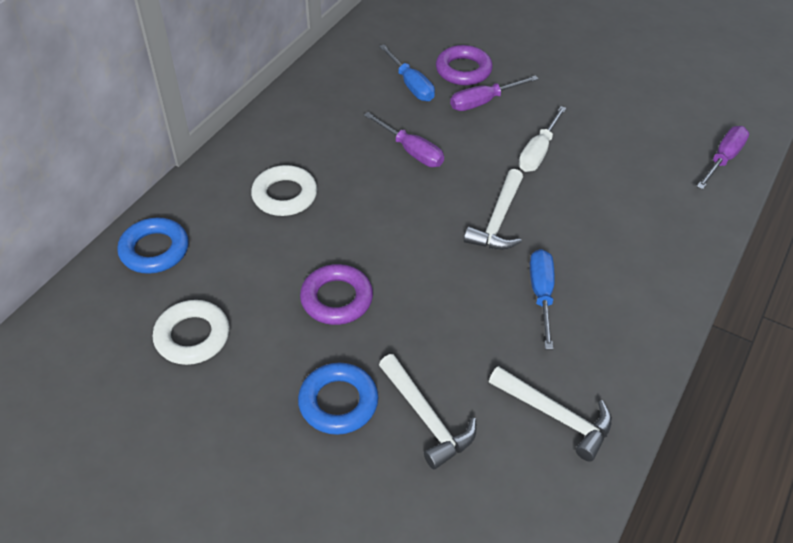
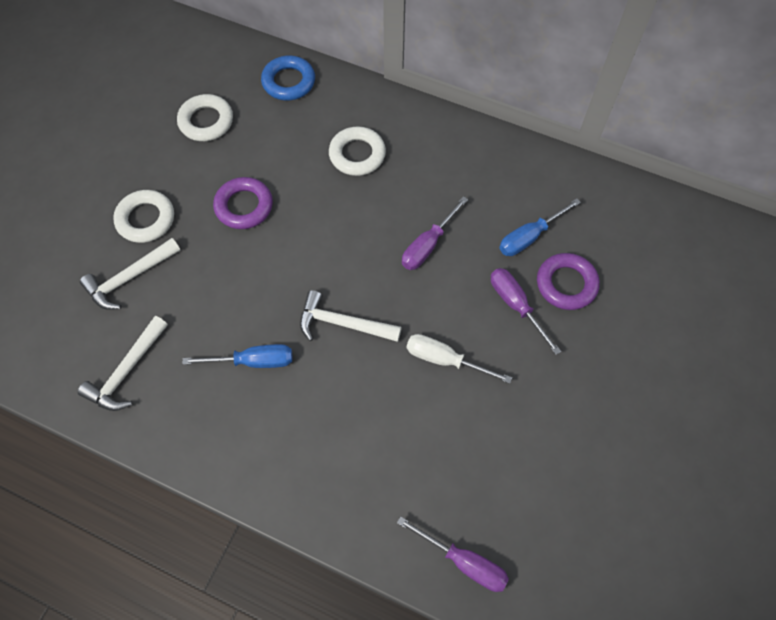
camera: 85 degrees right, 15 degrees up
(338, 402) = (146, 219): blue ring -> white ring

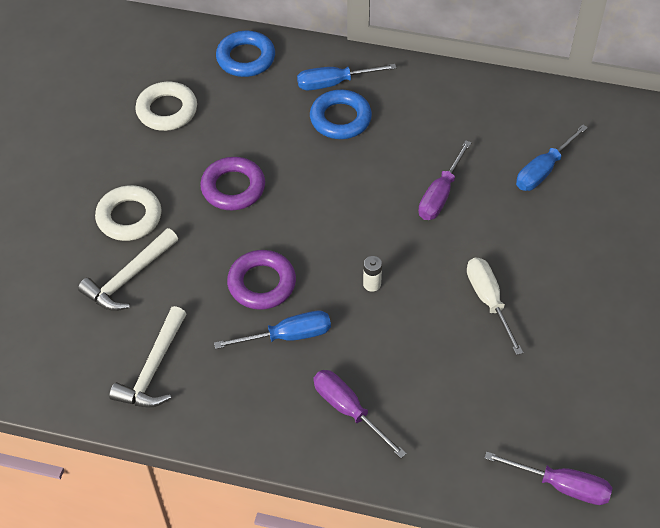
camera: 10 degrees left, 10 degrees down
(342, 323) = (372, 284): white hammer -> white battery
(357, 155) = (340, 119): white ring -> blue ring
(360, 119) = (334, 83): none -> blue screwdriver
(444, 360) = (488, 301): white screwdriver -> white screwdriver turned 60 degrees clockwise
(516, 305) = (547, 237): purple screwdriver -> purple screwdriver (348, 410)
(566, 284) = (593, 209): purple ring -> purple ring (262, 283)

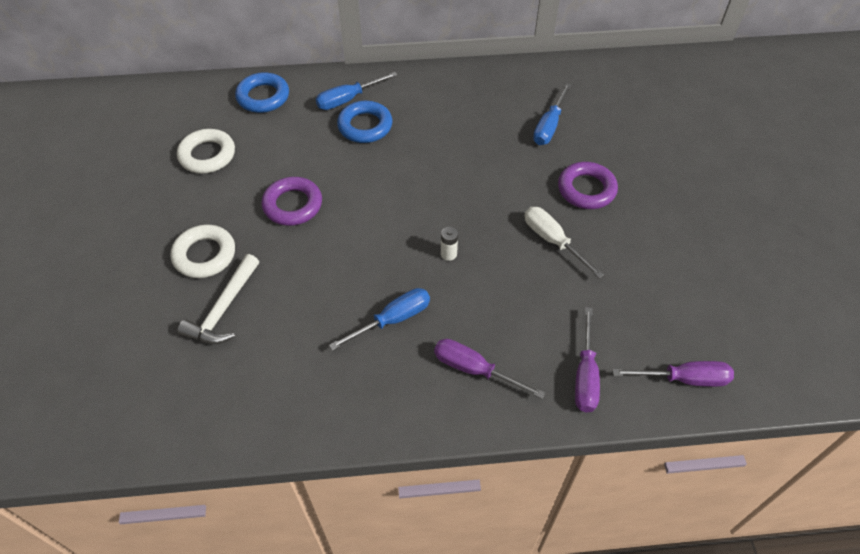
camera: 20 degrees left, 0 degrees up
(153, 369) = (278, 387): white hammer -> none
(262, 283) = (351, 280): purple ring -> purple ring (586, 189)
(440, 195) = (475, 166): purple screwdriver -> purple screwdriver (585, 375)

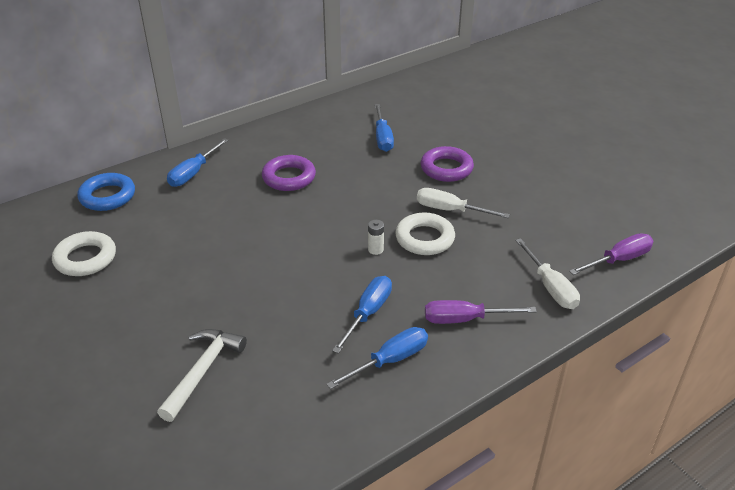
camera: 30 degrees left, 15 degrees down
(204, 255) = (147, 336): white ring -> white ring (424, 238)
(223, 309) = (203, 370): white hammer -> white hammer turned 150 degrees counterclockwise
(293, 205) = (205, 266): purple ring -> purple ring (289, 177)
(365, 126) = (225, 187): blue ring -> none
(376, 378) = (390, 360): none -> blue screwdriver
(585, 375) = (550, 287): purple screwdriver -> white screwdriver

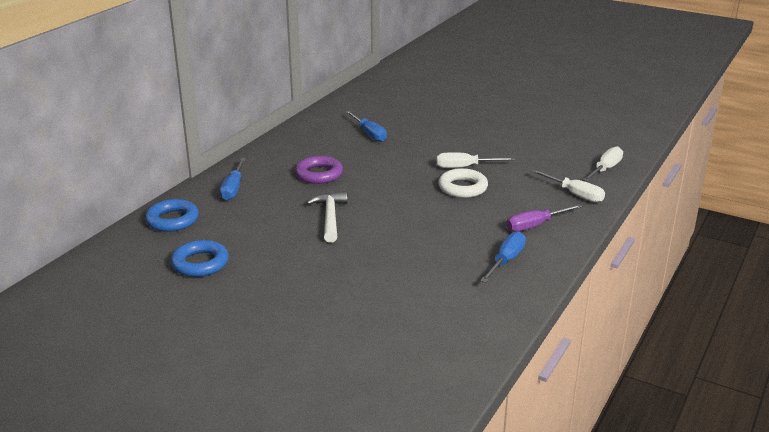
camera: 25 degrees left, 10 degrees down
(85, 258) = (200, 263): white ring -> blue ring
(203, 370) = (376, 302): white hammer -> white hammer (330, 217)
(368, 313) = (464, 239): blue screwdriver -> none
(375, 249) = (433, 202): white battery -> none
(446, 168) = (438, 143): purple ring -> none
(618, 260) = (605, 169): purple screwdriver -> white screwdriver

